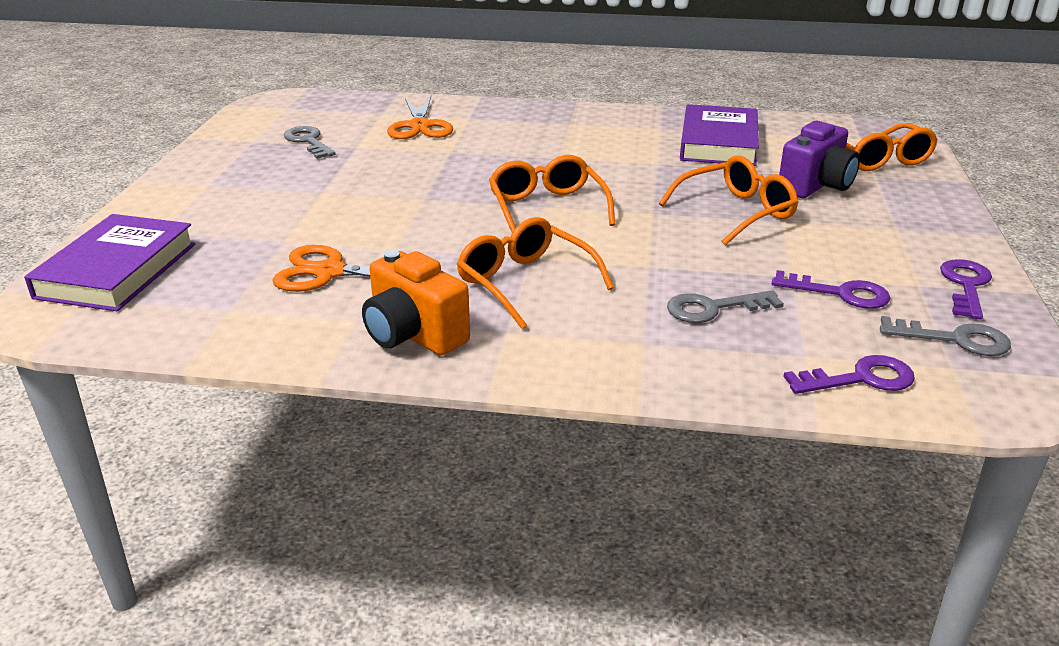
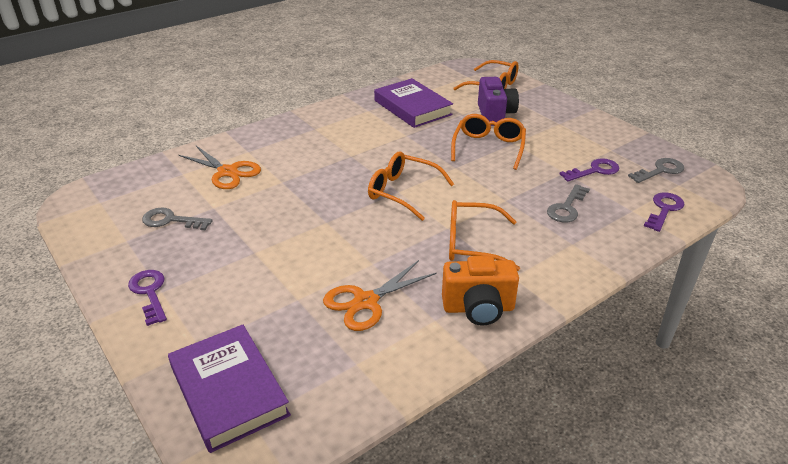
camera: 45 degrees left, 5 degrees up
(965, 286) = (625, 141): purple key -> purple key (149, 293)

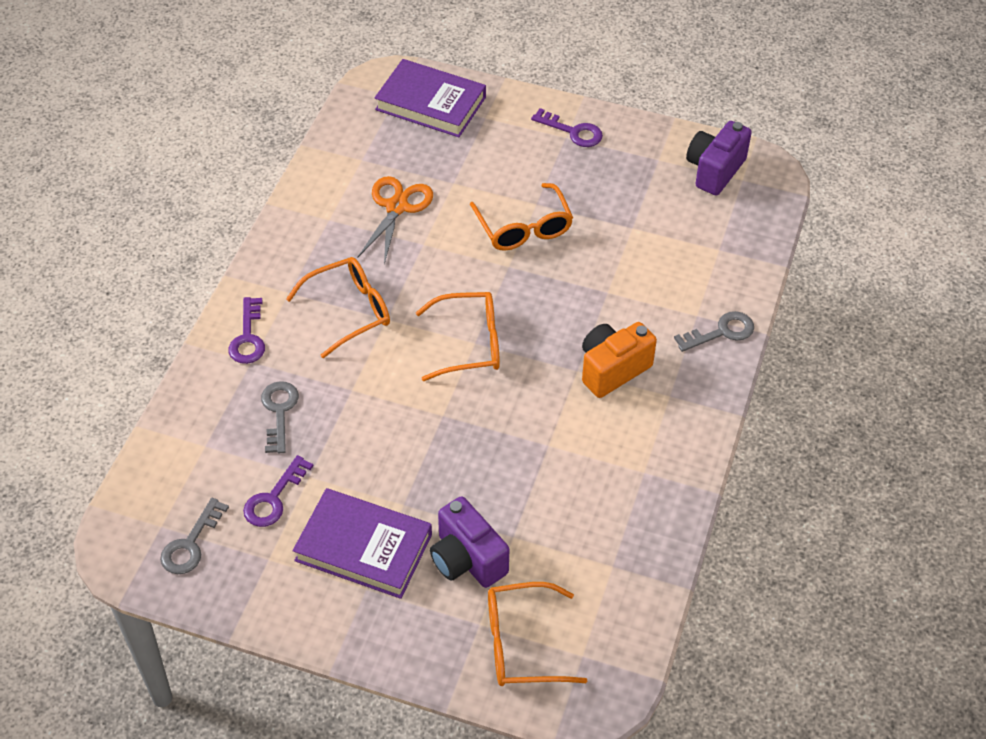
camera: 145 degrees right, 15 degrees up
(105, 215) = (714, 170): none -> purple camera
(171, 220) = (649, 195): grey key -> grey key (721, 332)
(227, 172) = (677, 275): orange scissors -> none
(412, 107) = (592, 512): purple book -> purple book (363, 547)
(478, 308) = (300, 246): orange camera -> orange camera (612, 369)
(488, 148) = (428, 475): orange glasses -> orange glasses (523, 227)
(664, 210) = (169, 465): purple key -> purple key (248, 337)

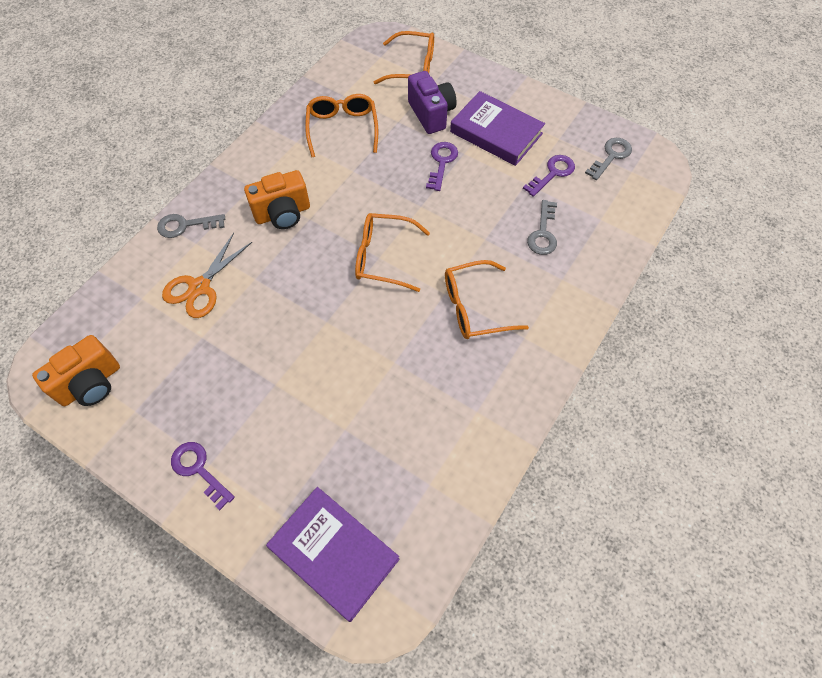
camera: 165 degrees left, 10 degrees up
(248, 337) = (563, 301): purple key -> purple key (441, 163)
(397, 207) = (408, 411): orange scissors -> orange scissors (199, 287)
(523, 227) = (297, 359): orange glasses -> orange glasses (342, 129)
(714, 170) = (91, 384): purple camera -> orange camera

